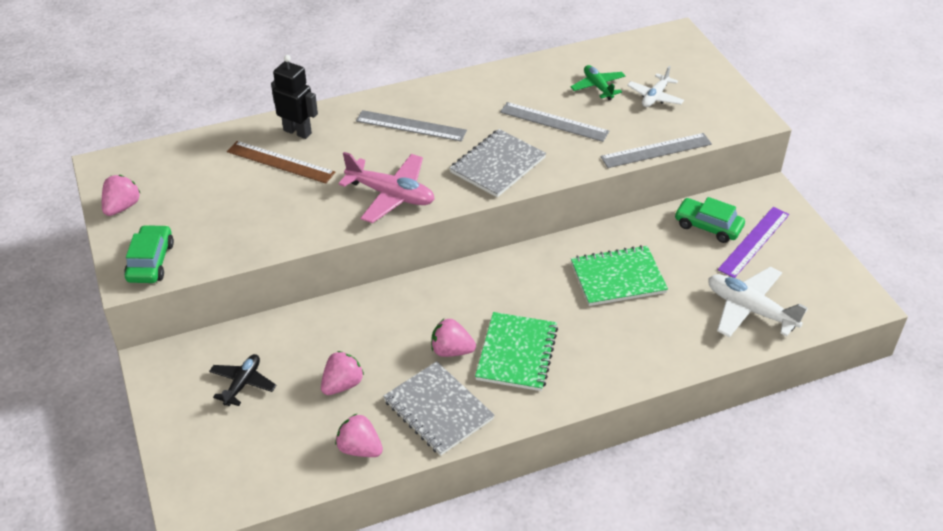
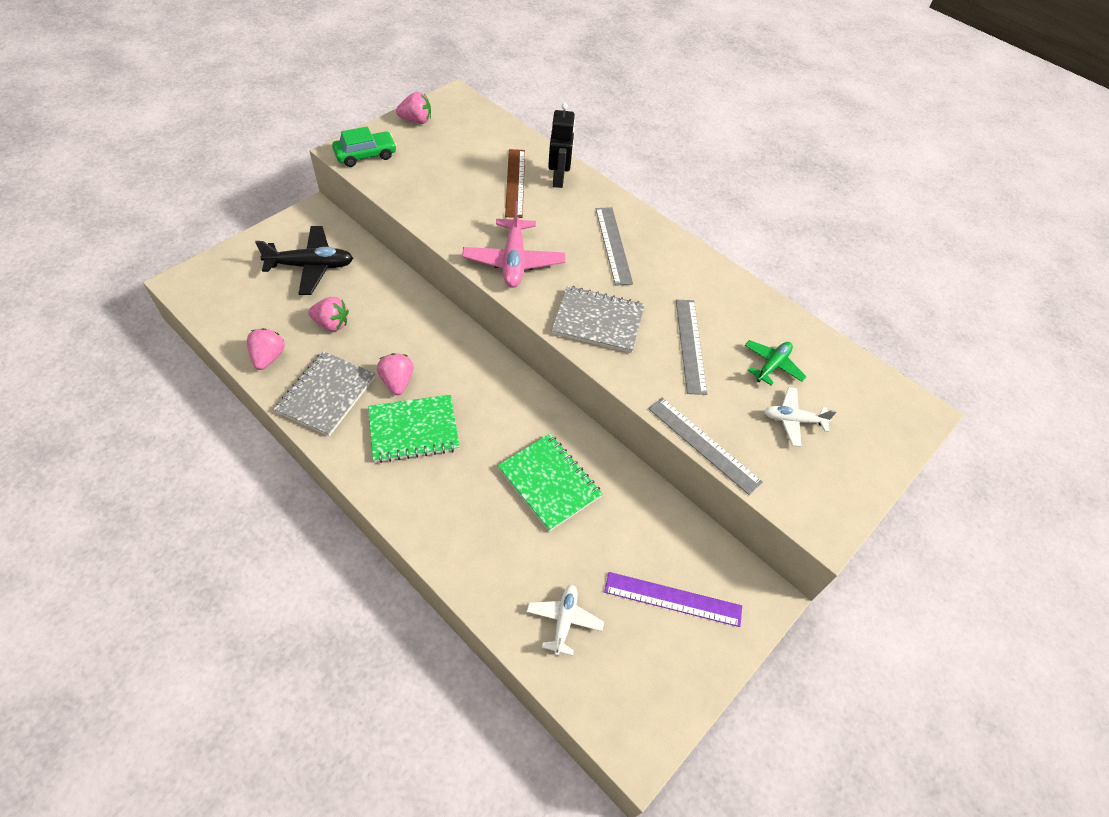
camera: 60 degrees right, 10 degrees up
(243, 384) = (311, 266): black plane -> black plane, size x1.64
(708, 226) = (670, 545): green car -> none
(750, 309) = (564, 620): white plane -> white plane, size x0.61

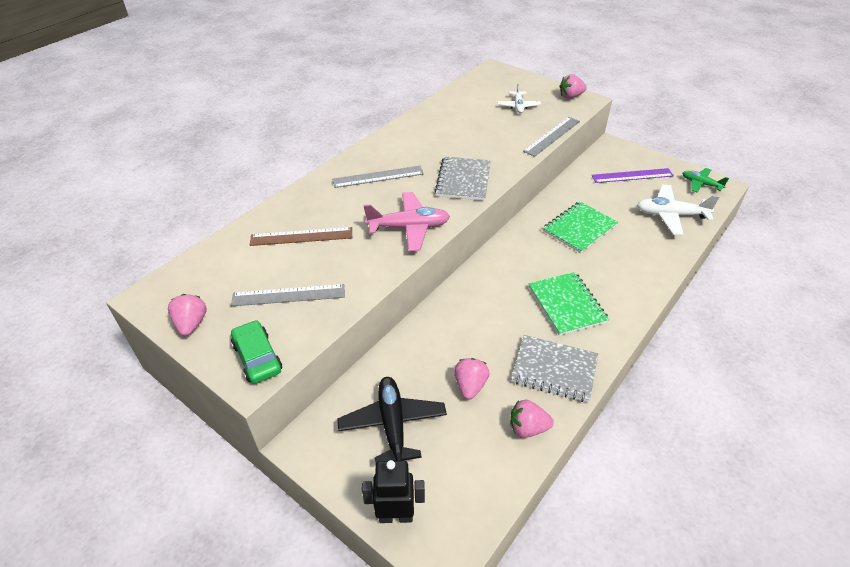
camera: 90 degrees left, 10 degrees down
(397, 382) = (523, 323): pink strawberry -> pink strawberry (570, 96)
(559, 179) = (295, 210): black robot -> black robot (396, 516)
(564, 620) = (670, 215): white plane -> white plane, size x1.64
(673, 599) = (632, 176): purple ruler -> purple ruler turned 75 degrees clockwise
(690, 345) = (472, 141): grey ruler -> grey ruler (288, 295)
(772, 365) = (478, 112): green plane -> green plane (701, 184)

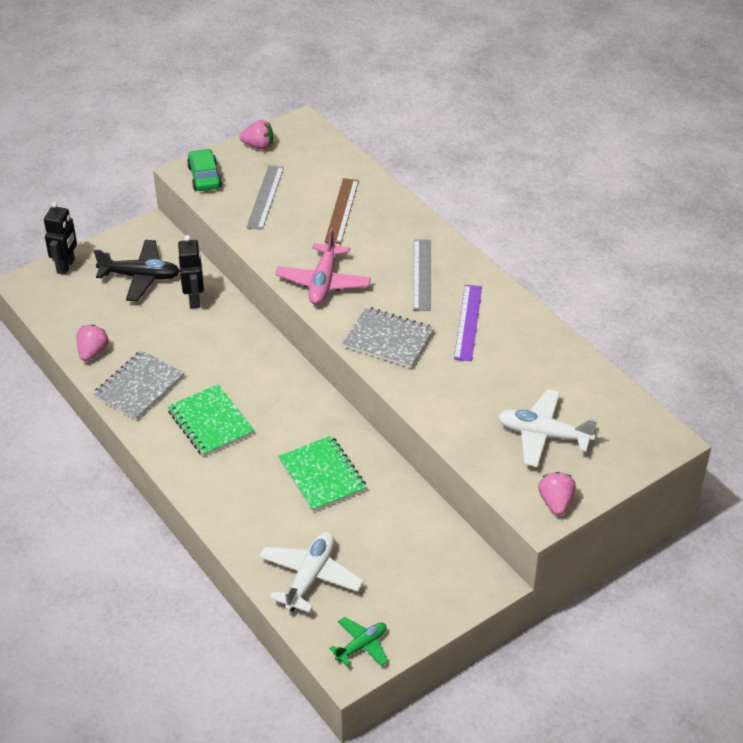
camera: 105 degrees right, 0 degrees up
(257, 358) = (204, 177): green car -> green car turned 90 degrees counterclockwise
(414, 363) = (194, 299): none -> black robot
(470, 386) = (152, 328): pink strawberry -> none
(518, 106) = (543, 435): white plane -> white plane, size x1.64
(552, 136) = (454, 446): grey ruler -> none
(566, 304) = (211, 422): green notebook -> green notebook turned 60 degrees clockwise
(632, 176) = (408, 573): purple ruler -> purple ruler (468, 322)

